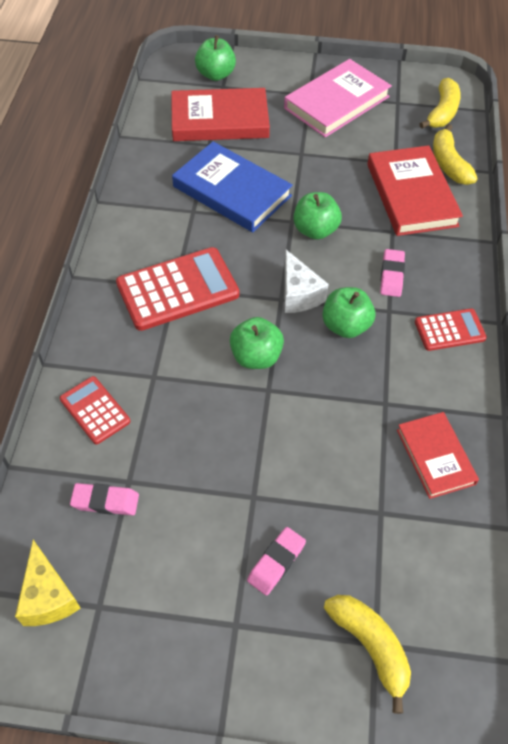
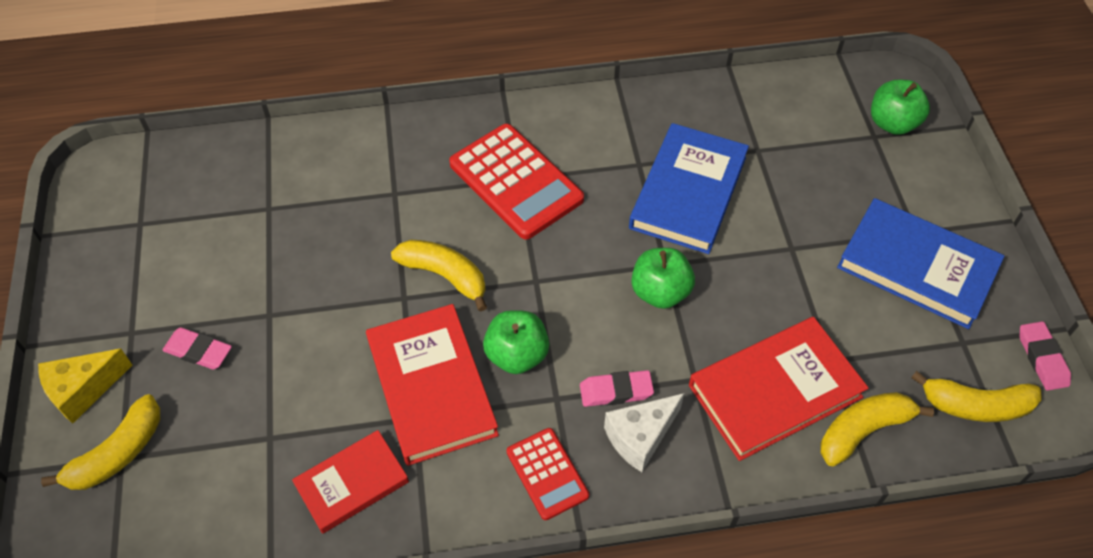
camera: 75 degrees right, 0 degrees up
(48, 596) = (145, 185): yellow cheese -> yellow cheese (83, 390)
(95, 410) = (342, 159): red calculator -> none
(105, 501) = (243, 197): pink eraser -> pink eraser (1042, 358)
(220, 120) = (808, 149): red book -> red book (431, 387)
(256, 357) = (445, 276): green apple -> yellow banana
(299, 294) = (549, 297): white cheese -> white cheese (640, 437)
(336, 102) = (917, 267): pink book -> blue book

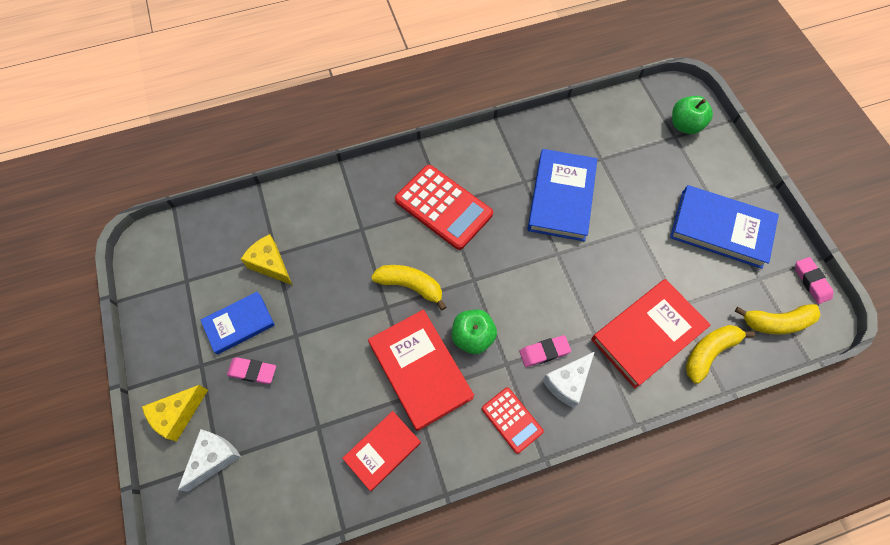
camera: 10 degrees left, 10 degrees up
(117, 454) = (214, 458): yellow banana -> white cheese
(196, 288) = (239, 324): none -> blue book
(258, 220) = (271, 264): none -> yellow cheese
(660, 292) = (558, 274): green apple -> none

